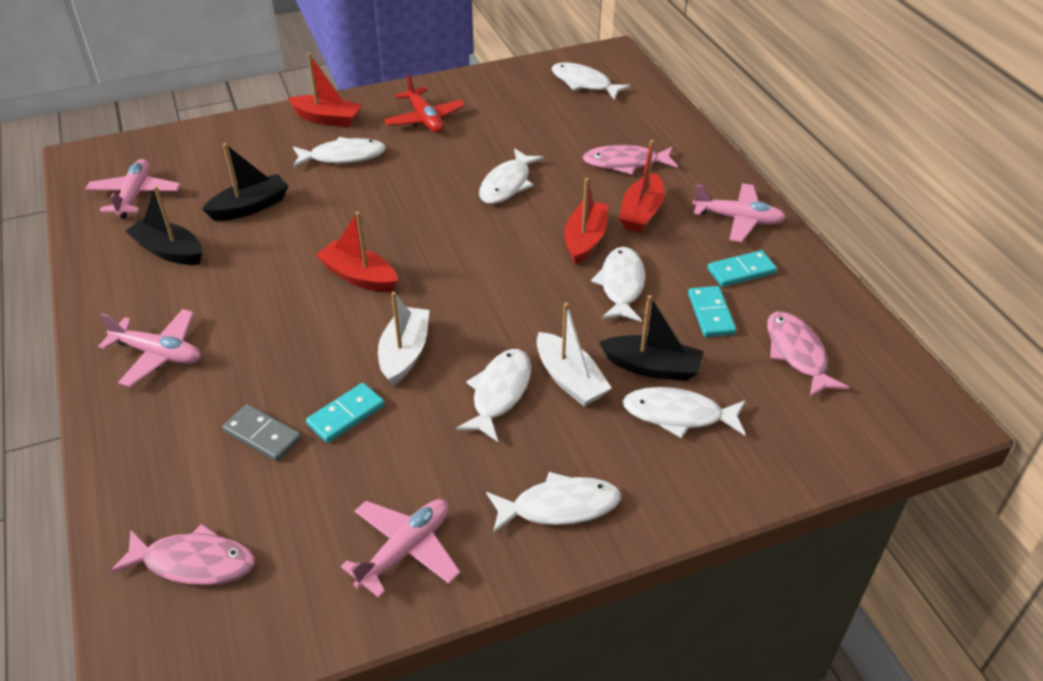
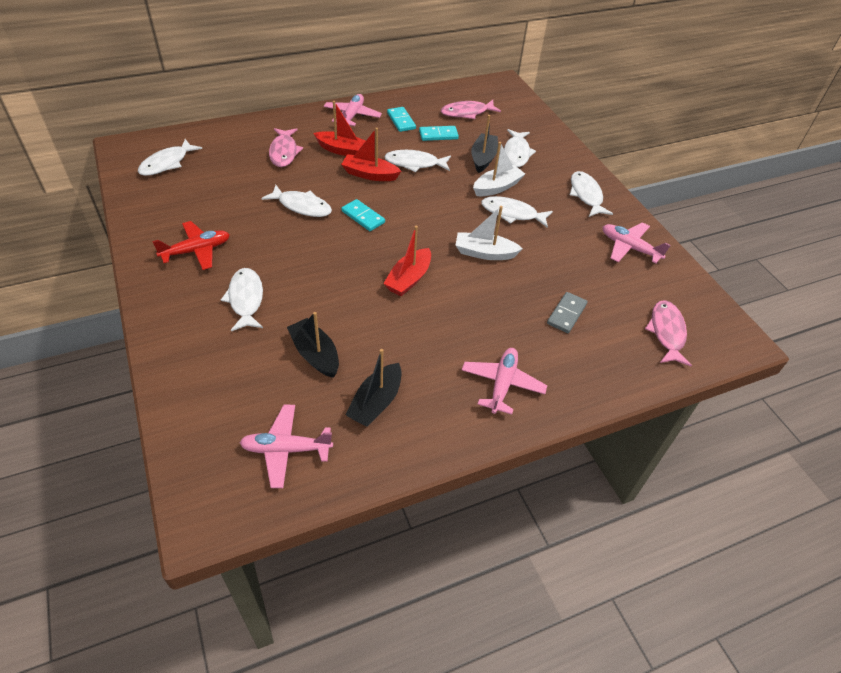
camera: 95 degrees left, 5 degrees up
(327, 119) = (177, 315): red boat -> none
(346, 415) = (542, 276): turquoise domino -> turquoise domino (363, 217)

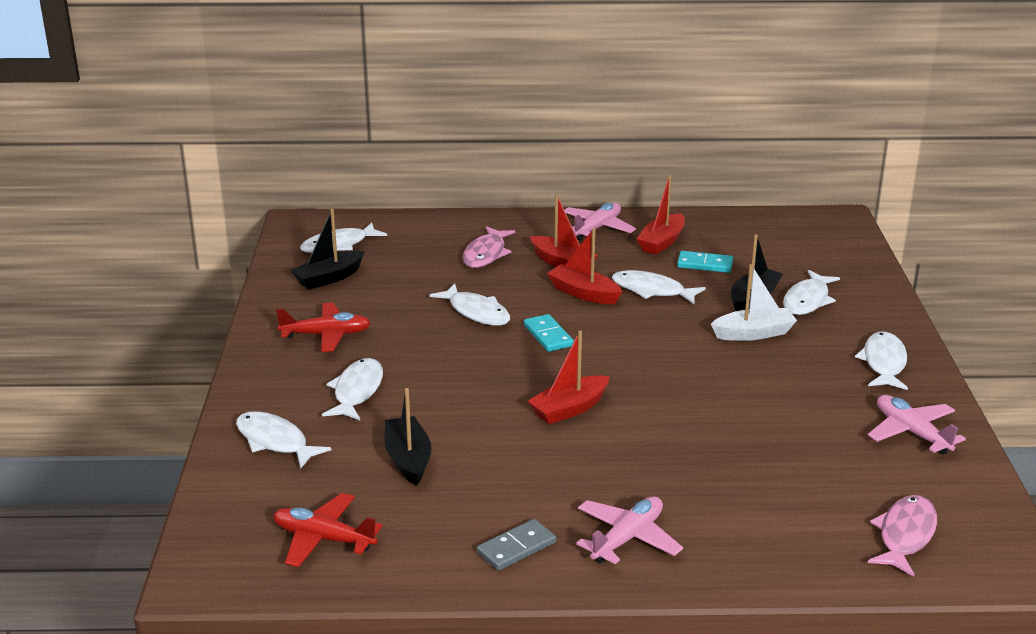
camera: 25 degrees right, 20 degrees down
(286, 449) = (324, 539): pink plane -> red plane
(376, 402) = (454, 520): black boat -> black boat (329, 278)
(401, 121) = (661, 242): turquoise domino -> red boat
(467, 113) = (762, 245): pink fish -> none
(484, 253) = (690, 400): white boat -> none
(512, 213) = (757, 365): white fish -> white fish (275, 441)
(566, 314) = (765, 486): grey domino -> grey domino (516, 548)

